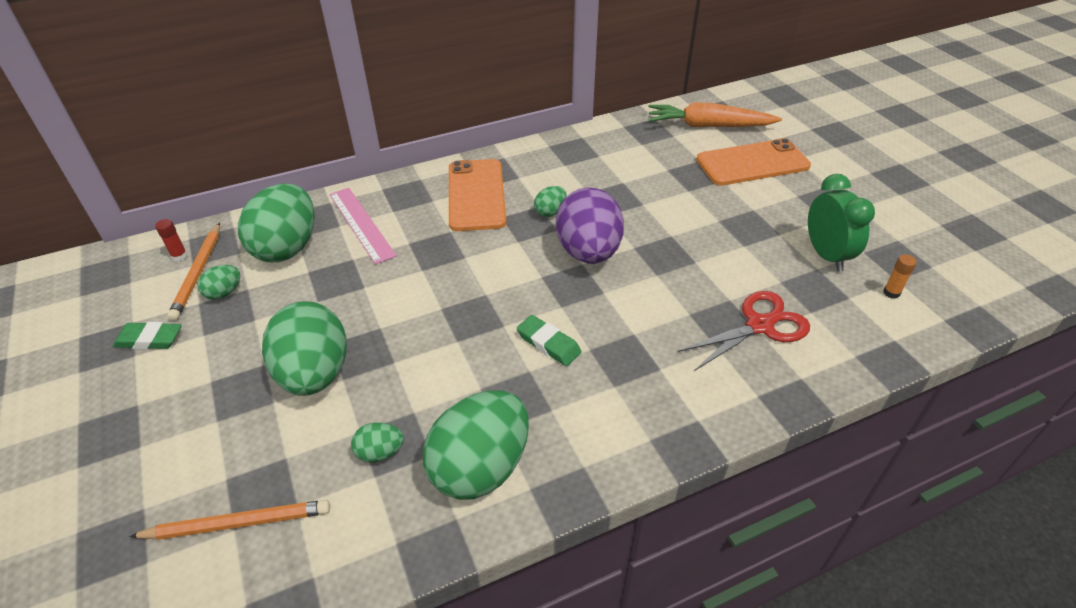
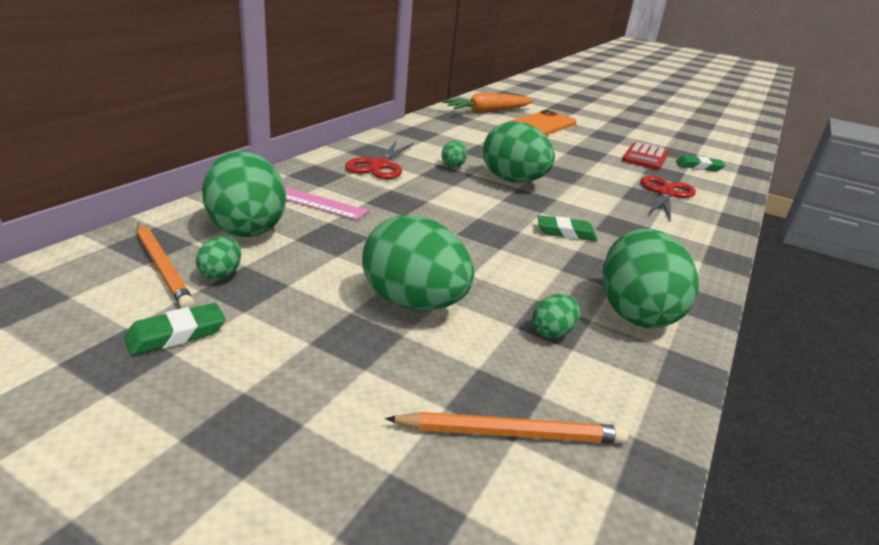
camera: 40 degrees left, 15 degrees down
(179, 256) = (115, 260): red glue stick -> none
(237, 523) = (511, 433): orange pencil -> orange pencil turned 45 degrees clockwise
(476, 195) = (379, 165): orange phone -> red scissors
(588, 252) = (513, 181): purple egg -> green egg
(826, 255) = (645, 157): green clock -> red calculator
(891, 293) = (699, 167): orange glue stick -> green eraser

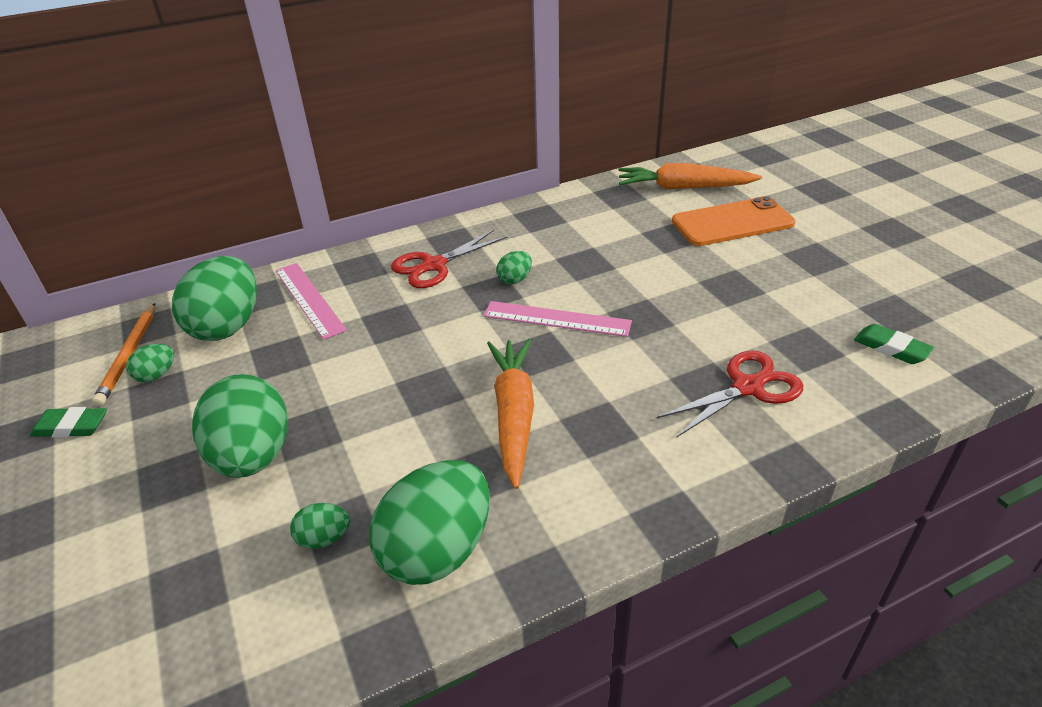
camera: 40 degrees right, 10 degrees up
(511, 433) = (159, 622): orange pencil -> none
(513, 181) = (557, 319): green egg -> pink ruler
(565, 232) = (514, 415): green eraser -> orange carrot
(645, 157) = (817, 312): red calculator -> none

